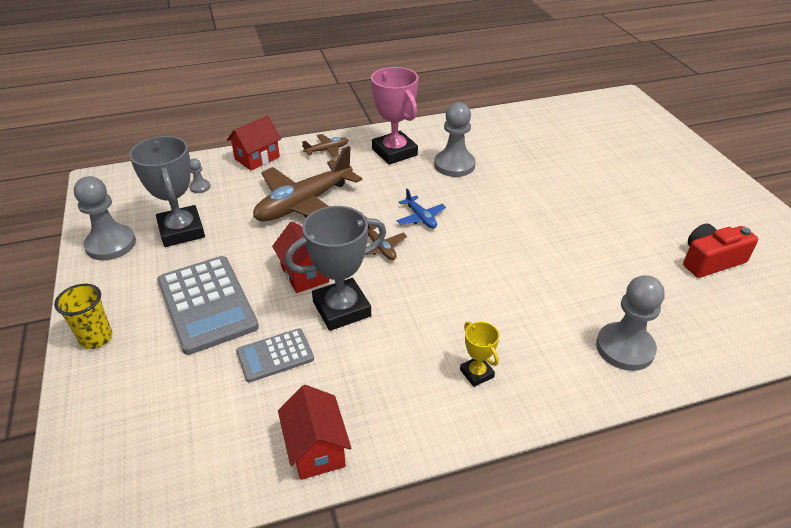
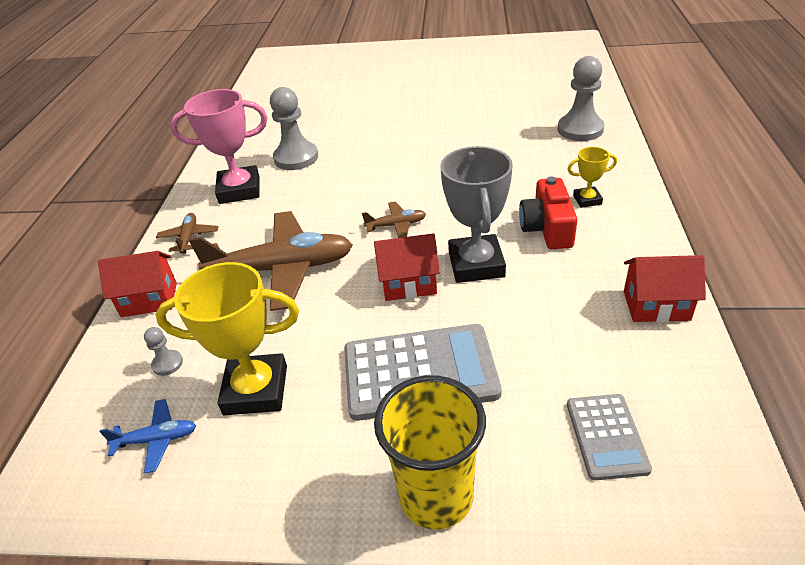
camera: 65 degrees left, 0 degrees up
(96, 338) = (436, 496): yellow cup -> yellow cup, size x1.60
(111, 244) = (231, 478): grey pawn -> none
(181, 231) = (256, 390): grey trophy -> yellow trophy
(257, 158) = (149, 300): red house -> red house turned 75 degrees counterclockwise
(275, 355) = (527, 321): grey calculator -> grey calculator (606, 436)
(304, 204) = (282, 269): brown plane -> brown plane turned 75 degrees counterclockwise
(420, 218) = (365, 192): blue plane -> blue plane (156, 439)
(710, 261) = (504, 76): red camera -> red camera (547, 228)

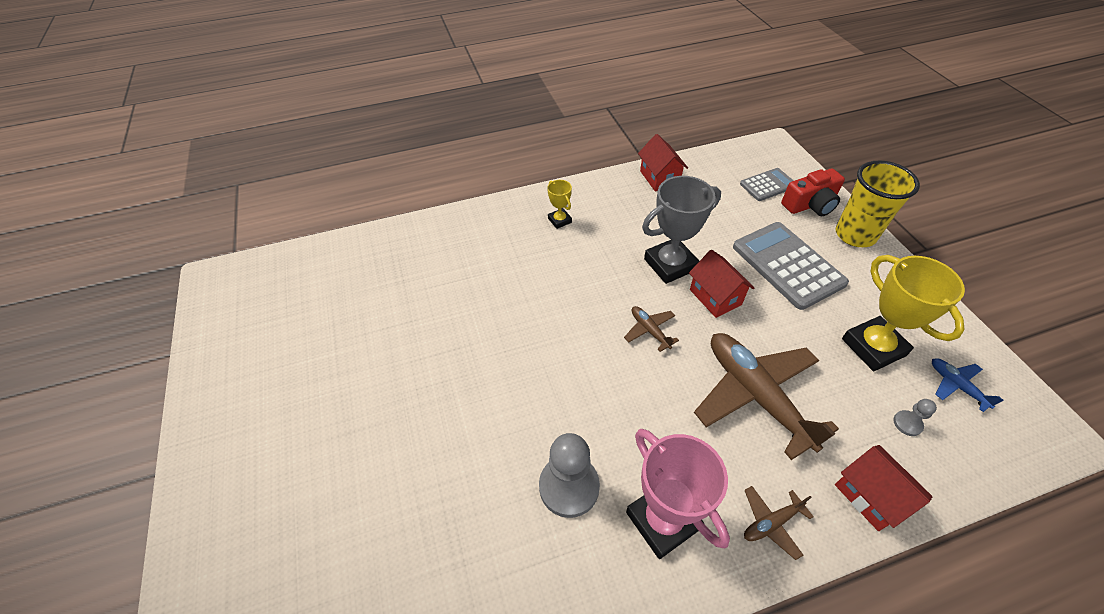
camera: 115 degrees left, 10 degrees up
(547, 228) = (606, 235): red camera -> red camera (810, 205)
(580, 129) = (445, 240): grey pawn -> none

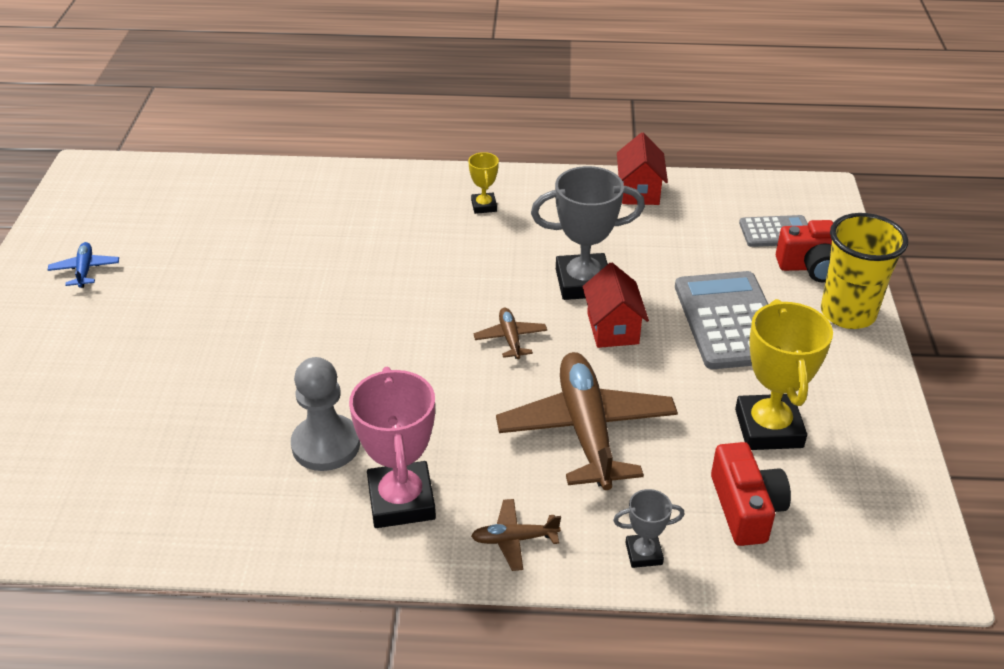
camera: 20 degrees right, 10 degrees down
(870, 496) = (643, 553): red house -> grey trophy
(907, 424) = (746, 508): grey pawn -> red camera
(956, 386) = (841, 493): blue plane -> blue plane (85, 270)

